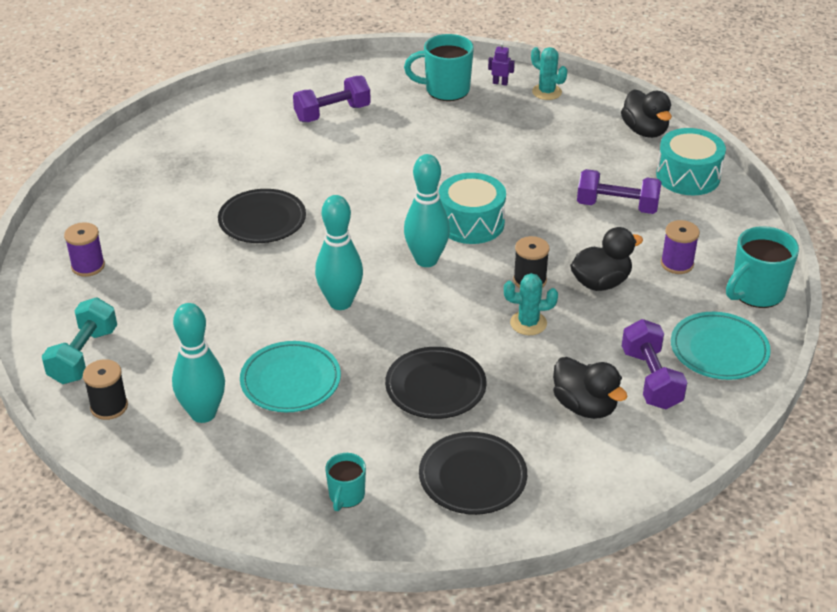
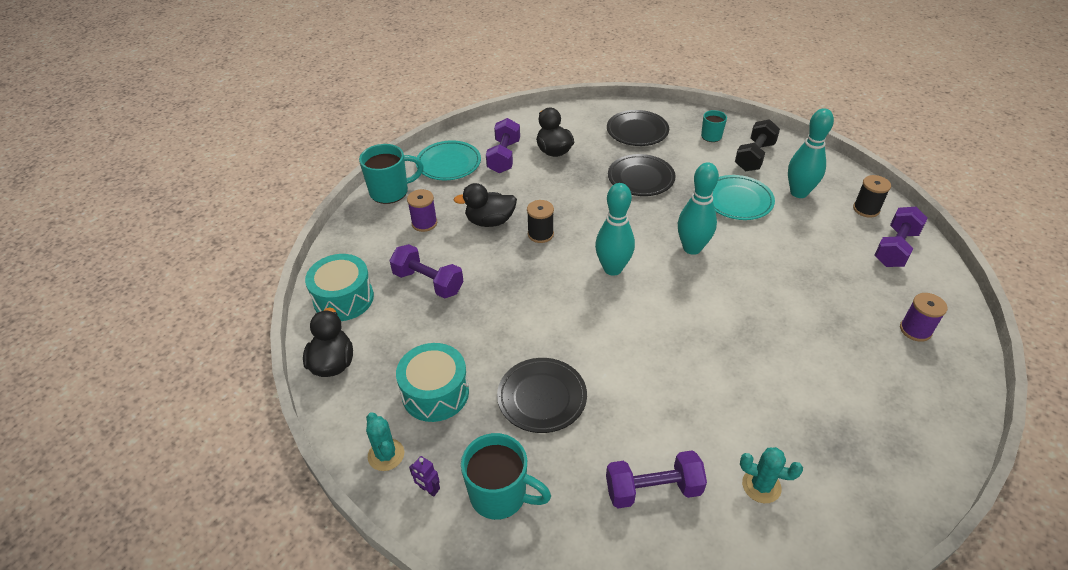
camera: 160 degrees left, 5 degrees up
(83, 356) = (895, 248): turquoise dumbbell -> purple dumbbell
(262, 220) = (751, 343): black plate -> black plate (542, 397)
(271, 467) = (754, 157): none -> black dumbbell
(471, 223) = (560, 295): turquoise drum -> turquoise drum (435, 393)
(528, 323) = (559, 204): turquoise cactus -> turquoise cactus (761, 486)

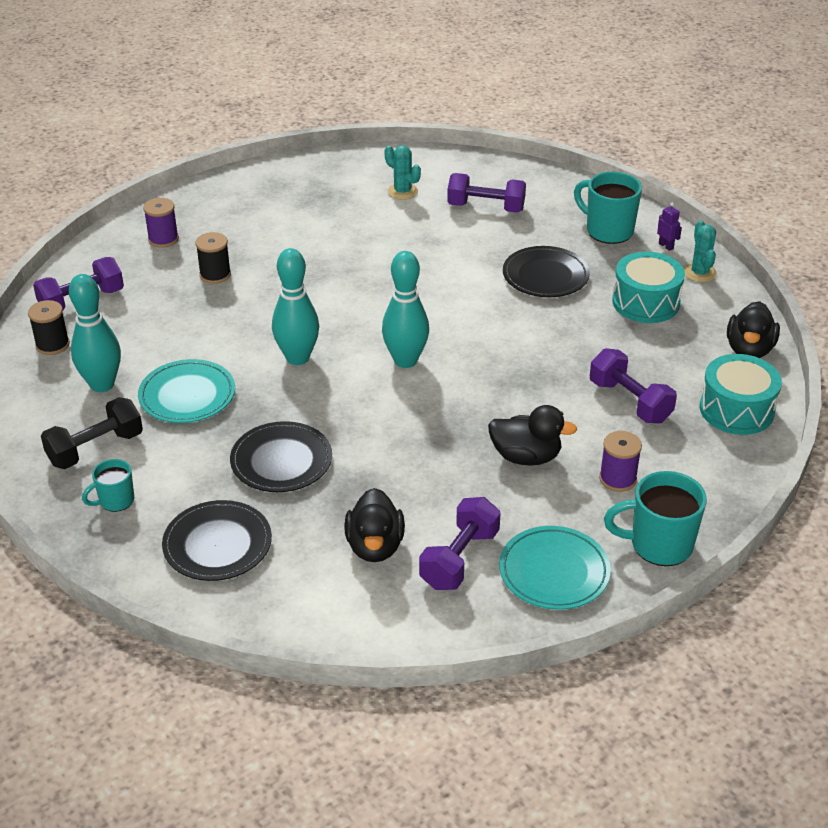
camera: 160 degrees left, 5 degrees down
(540, 234) = (467, 422): black spool -> black spool (215, 275)

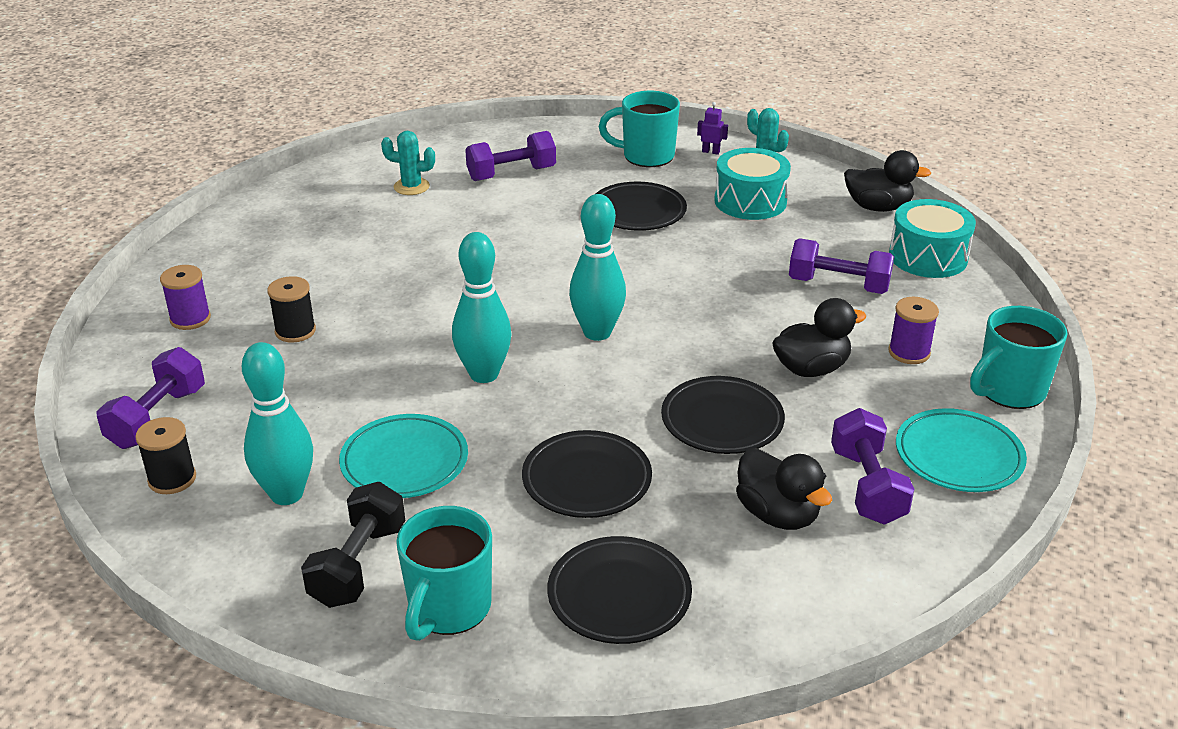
camera: 35 degrees left, 5 degrees down
(115, 501) = (448, 608): turquoise mug -> turquoise mug, size x1.73
(416, 464) = (722, 420): none -> black plate
(749, 350) = (878, 207): black duck -> black duck turned 60 degrees counterclockwise

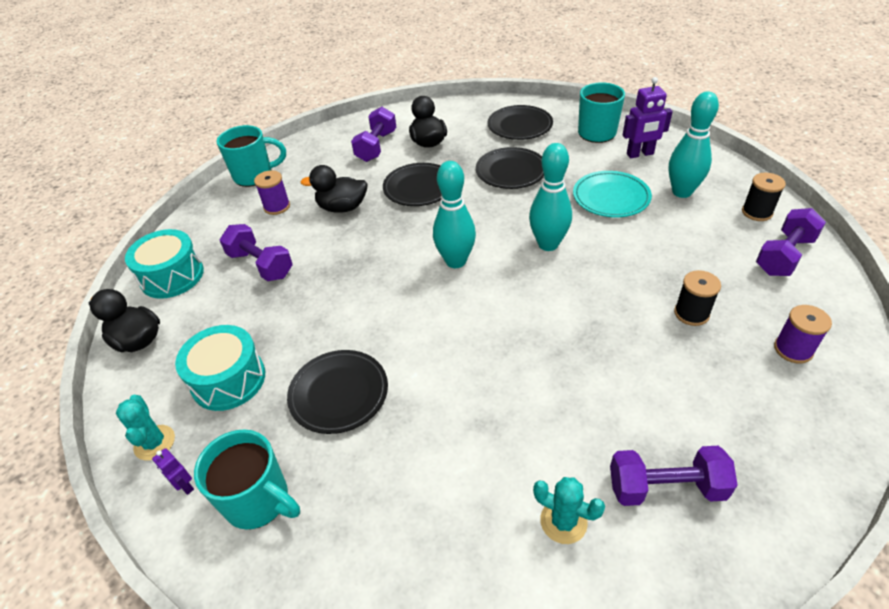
camera: 155 degrees left, 10 degrees up
(358, 565) = (640, 154): black dumbbell -> purple robot
(511, 174) = (432, 512): purple dumbbell -> purple dumbbell (665, 487)
(958, 456) = (320, 151): turquoise plate -> none

